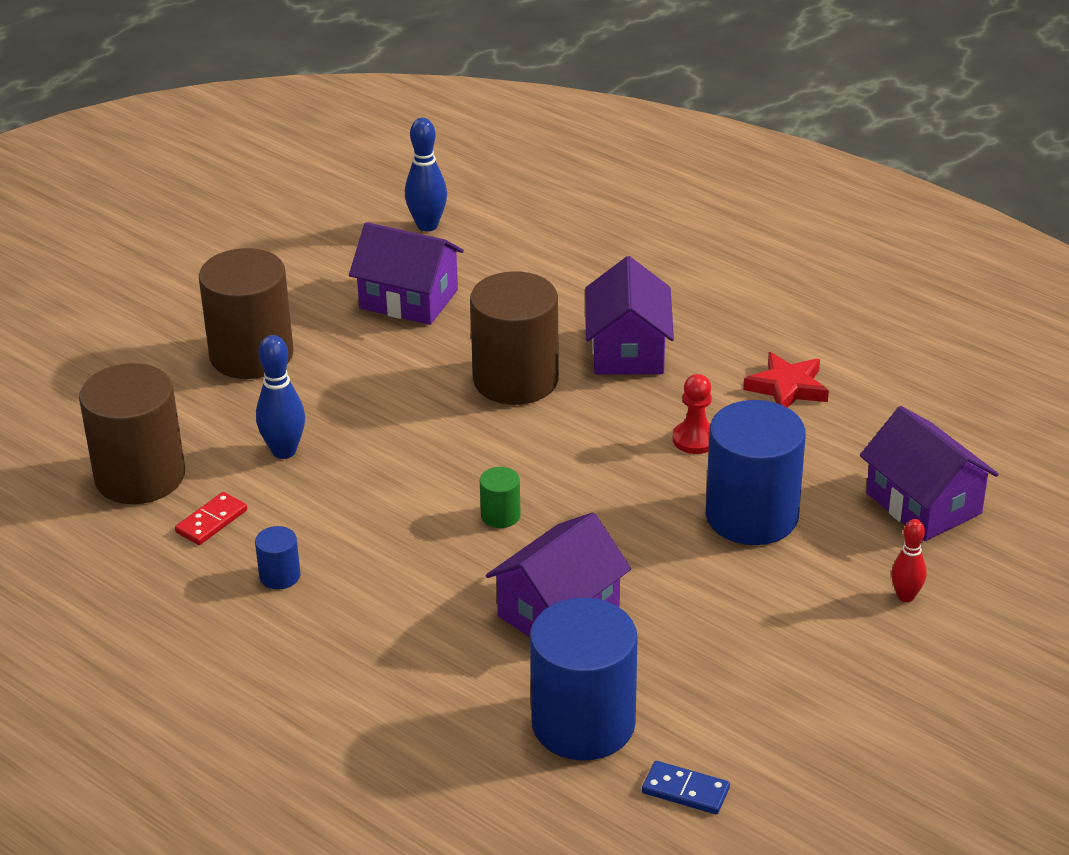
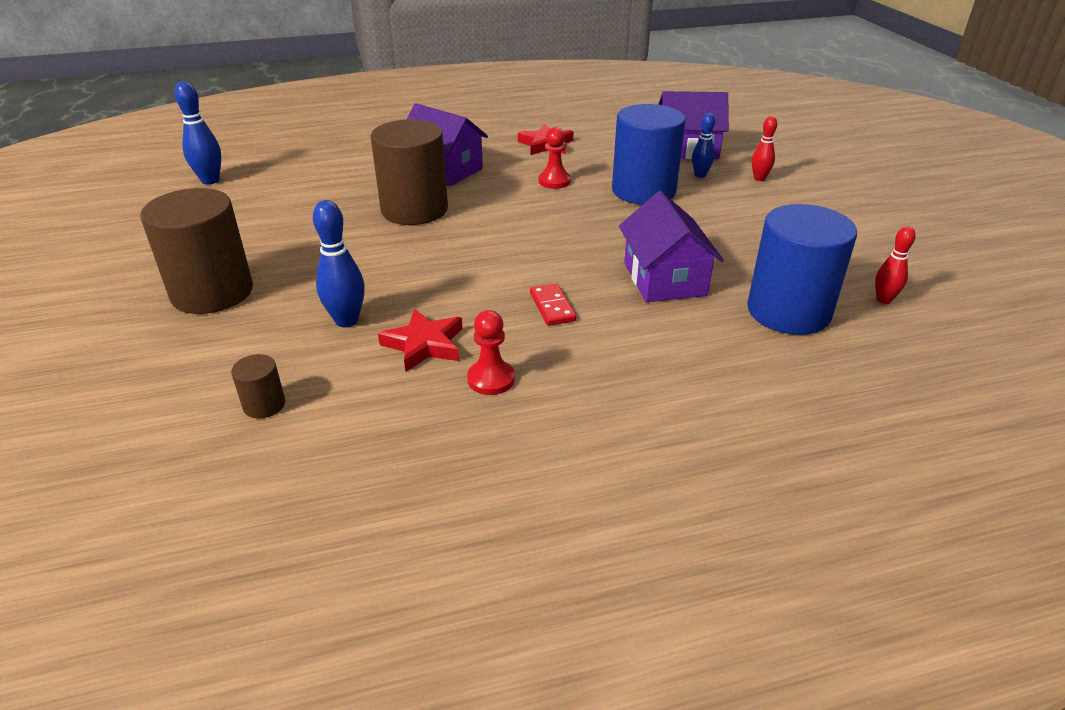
camera: 55 degrees left, 0 degrees up
(140, 476) = (264, 405): brown cylinder -> brown cylinder, size x0.43
(211, 521) = (378, 388): red domino -> red domino (552, 307)
(280, 576) = (491, 379): blue cylinder -> red pawn
(292, 513) = (424, 344): none -> red star
(409, 299) = (270, 213): purple house -> none
(500, 515) = (542, 263): green cylinder -> none
(685, 791) = (883, 300): blue domino -> red bowling pin
(853, 543) = (700, 175): none -> blue bowling pin

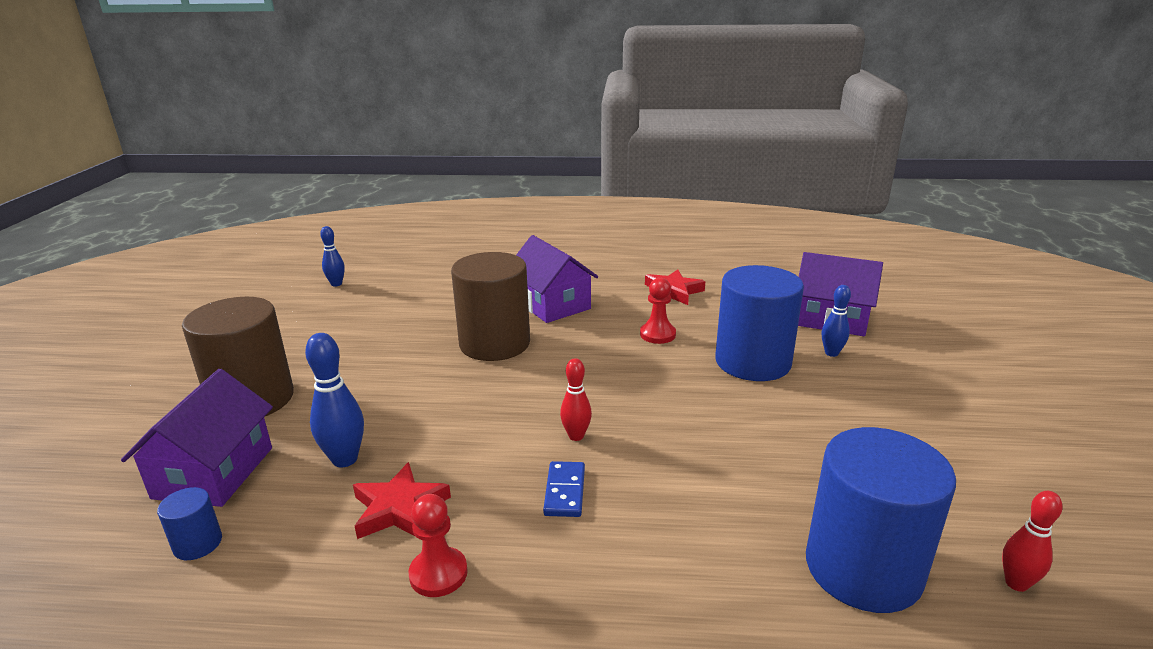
camera: 20 degrees right, 10 degrees down
(210, 180) = (336, 284): blue bowling pin -> blue bowling pin, size x0.65
(264, 405) = (198, 544): brown cylinder -> blue cylinder
(552, 307) = (565, 491): red domino -> blue domino
(664, 279) = (719, 482): purple house -> purple house (214, 472)
(759, 178) = (906, 369): red bowling pin -> red bowling pin (576, 436)

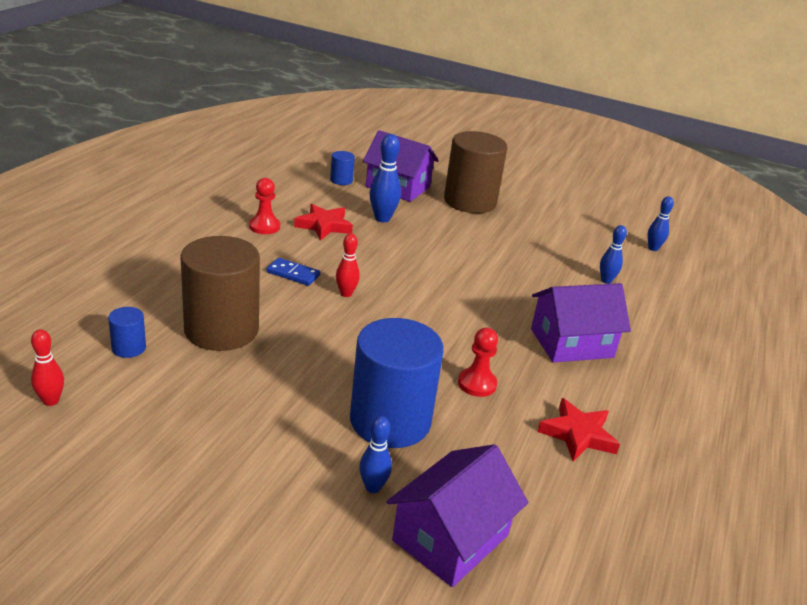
camera: 105 degrees right, 5 degrees up
(423, 299) = (606, 280): none -> blue bowling pin
(494, 343) = (503, 295): brown cylinder -> brown cylinder (221, 330)
(863, 568) = (129, 348): blue cylinder -> blue cylinder, size x0.43

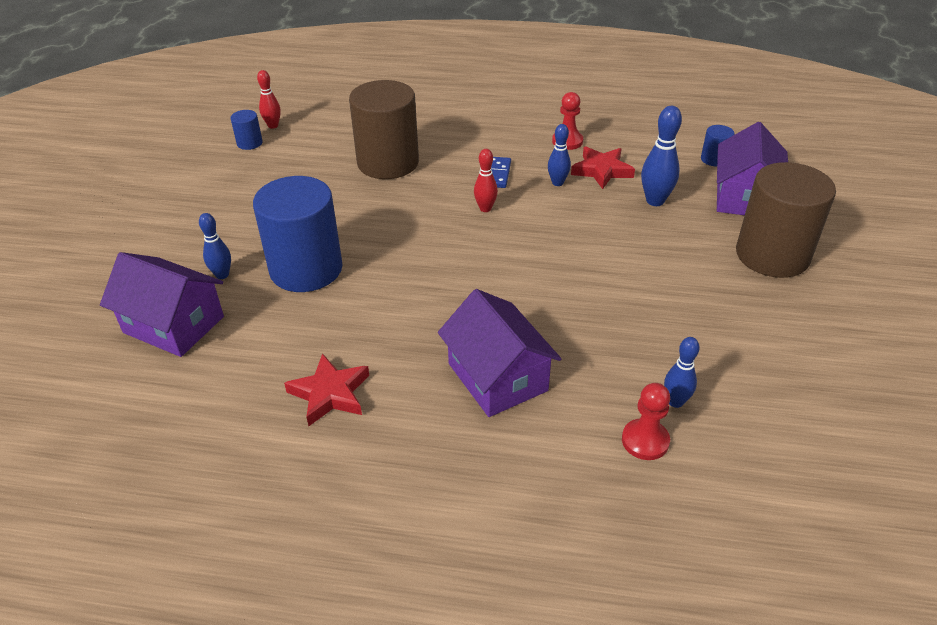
camera: 80 degrees right, 10 degrees up
(129, 348) = (343, 134): blue cylinder -> blue cylinder (249, 143)
(477, 384) = (382, 312): red pawn -> red pawn (645, 441)
(653, 248) = (829, 455): blue bowling pin -> blue bowling pin (557, 183)

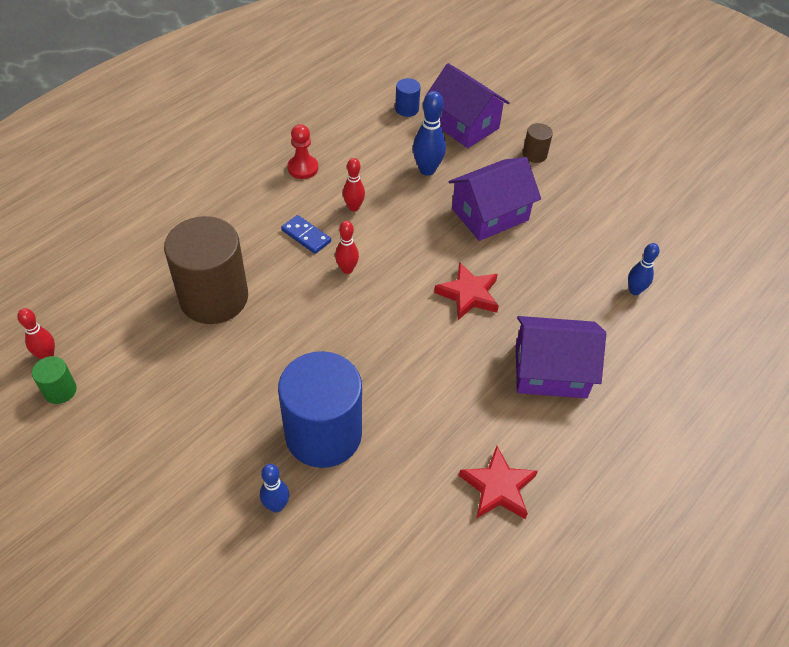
camera: 60 degrees left, 10 degrees up
(173, 325) = (321, 576): purple house -> purple house (490, 214)
(249, 143) = (60, 390): blue cylinder -> green cylinder
(557, 183) = (354, 207): blue bowling pin -> red bowling pin
(602, 170) = (362, 173): red star -> red star (468, 294)
(645, 441) = (658, 326): red pawn -> none
(772, 255) = (534, 154): brown cylinder -> brown cylinder, size x0.43

